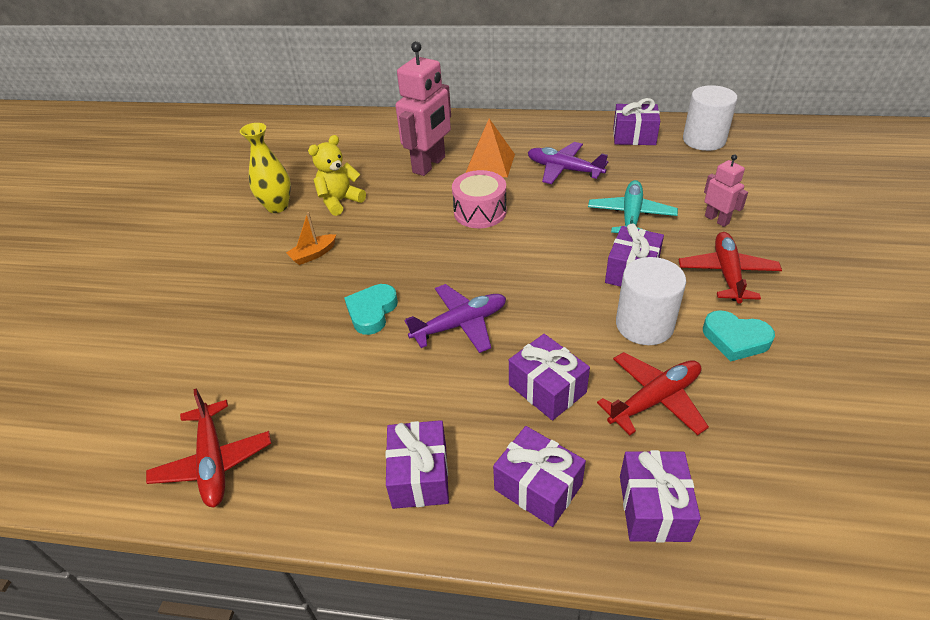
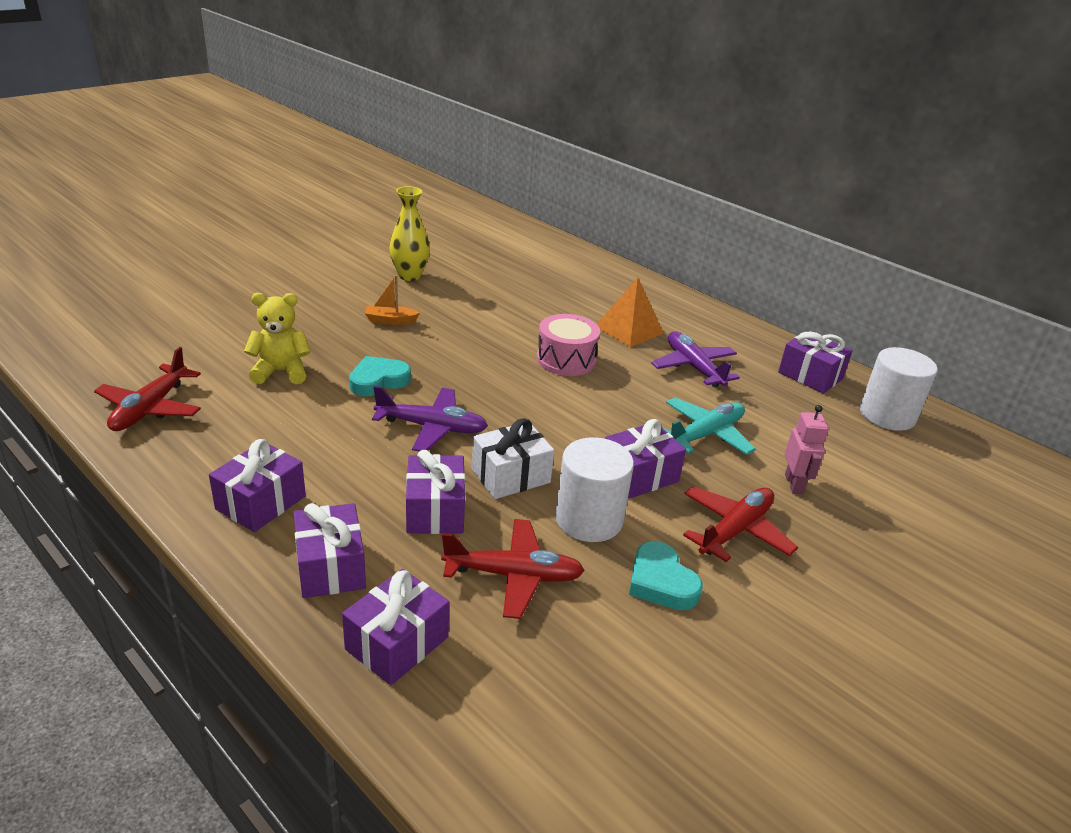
camera: 30 degrees right, 10 degrees down
(340, 201) = (461, 295): yellow teddy bear -> yellow teddy bear (281, 372)
(429, 165) = (572, 305): pink robot -> none
(559, 326) = (511, 476): none -> white gift

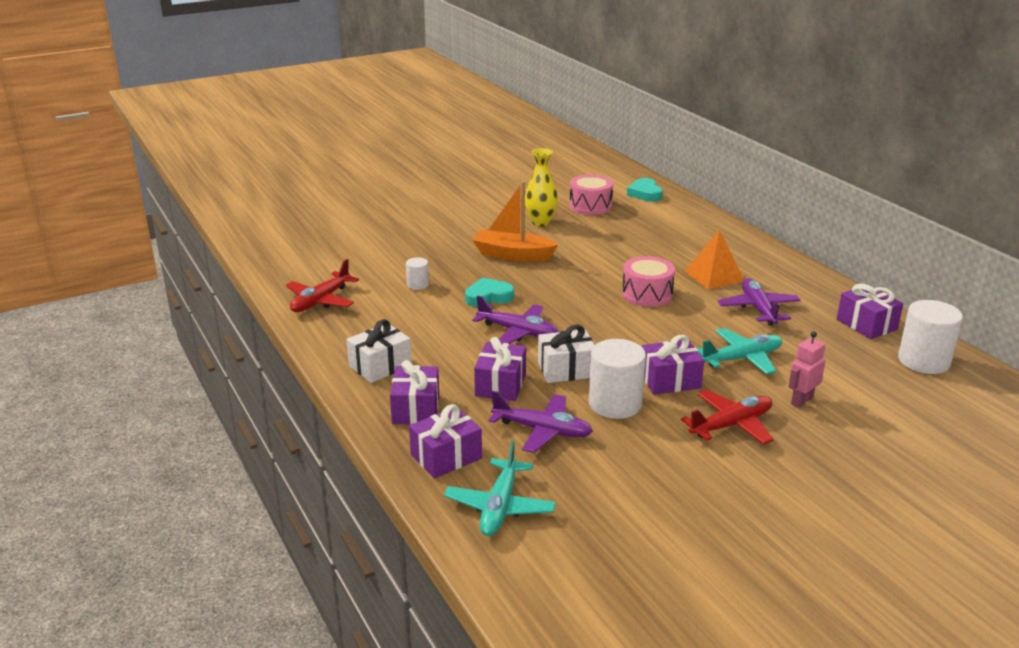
camera: 20 degrees right, 5 degrees down
(261, 502) = (380, 366): purple gift -> white gift
(281, 372) = (418, 284): yellow teddy bear -> white cylinder
(390, 321) = (513, 255): orange boat -> orange boat, size x1.93
(460, 252) = (590, 206): none -> pink drum
(500, 719) = (499, 507): none -> turquoise plane
(514, 575) = (542, 430): red plane -> purple plane
(661, 582) = (653, 449): turquoise heart -> turquoise heart (645, 193)
(794, 484) = (801, 401): pink robot -> pink robot turned 150 degrees counterclockwise

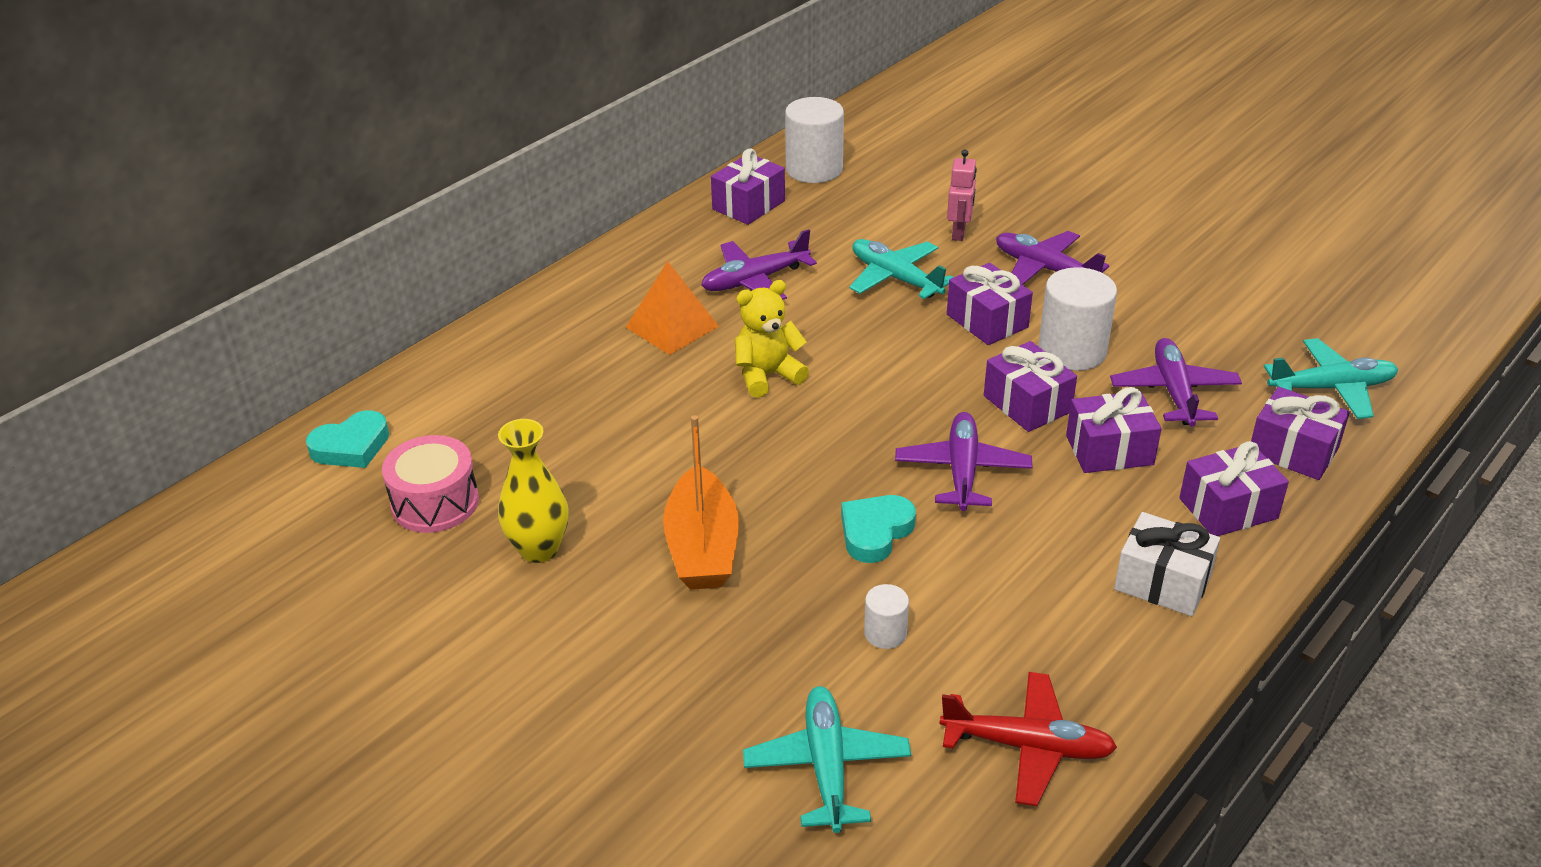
camera: 110 degrees left, 10 degrees up
(358, 258) = (827, 766): none -> turquoise plane
(488, 297) = (875, 532): turquoise heart -> turquoise heart turned 75 degrees clockwise
(566, 369) = (1027, 404): white gift -> purple gift
(647, 294) = (767, 375): pink drum -> yellow teddy bear
(731, 425) = (1044, 269): red plane -> purple plane
(801, 401) = (959, 232): pink robot -> pink robot turned 105 degrees counterclockwise

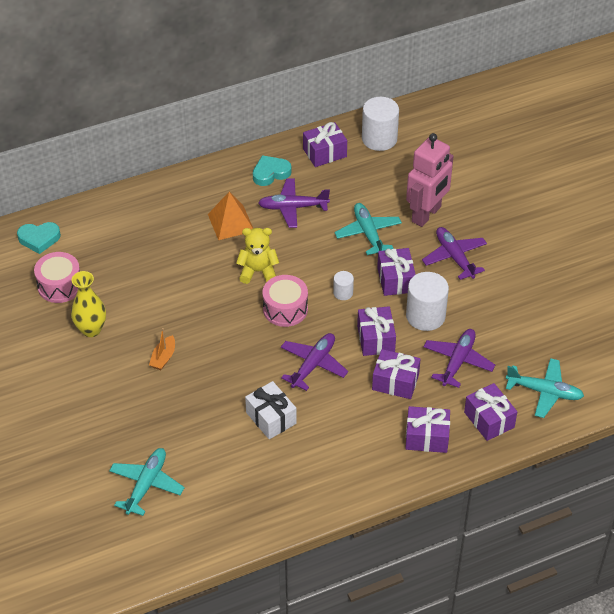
camera: 25 degrees right, 10 degrees up
(702, 547) = (163, 358): orange boat -> orange boat, size x0.52
(852, 411) = (285, 309): none -> pink drum
(875, 532) = (247, 381): turquoise heart -> turquoise heart (270, 173)
(885, 633) = (214, 434): white cylinder -> white cylinder (343, 293)
(959, 232) = (426, 214): pink robot -> pink robot, size x1.91
(1028, 747) = (236, 512): red plane -> none
(1162, 582) = (361, 462): white gift -> white gift (271, 418)

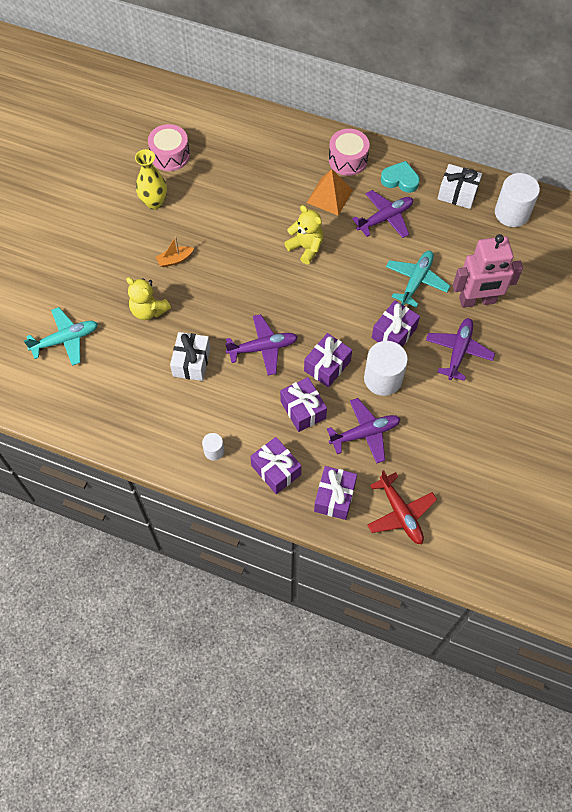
camera: 45 degrees right, 15 degrees up
(39, 239) = (195, 112): turquoise heart -> none
(189, 409) = (148, 310): none -> yellow teddy bear
(285, 309) = (292, 291): pink drum -> pink drum (348, 160)
(292, 207) = (385, 218): purple plane -> purple plane turned 105 degrees clockwise
(324, 153) = (457, 193): purple gift -> white gift
(343, 293) = (345, 312): white cylinder -> white cylinder (214, 451)
(544, 392) = (400, 513): turquoise plane -> red plane

